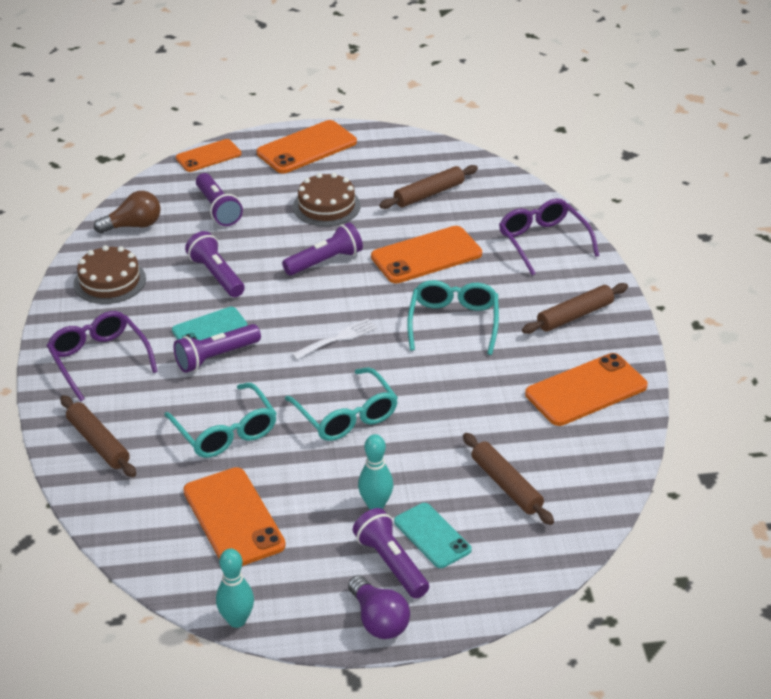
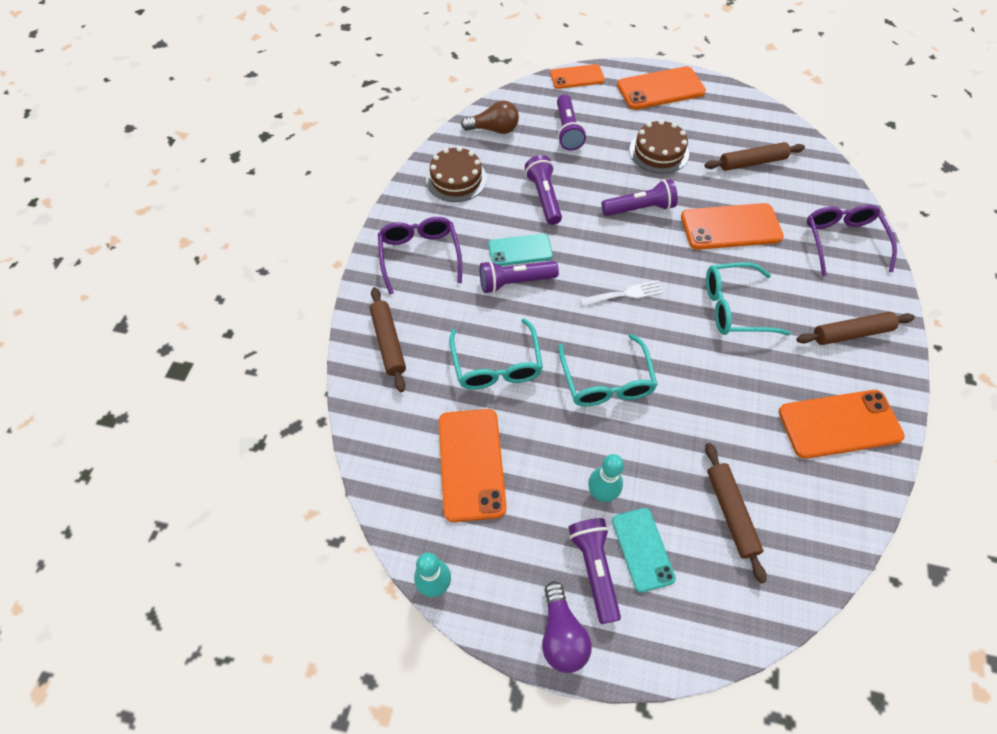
camera: 20 degrees right, 20 degrees up
(453, 323) = (734, 307): turquoise glasses -> turquoise glasses turned 120 degrees counterclockwise

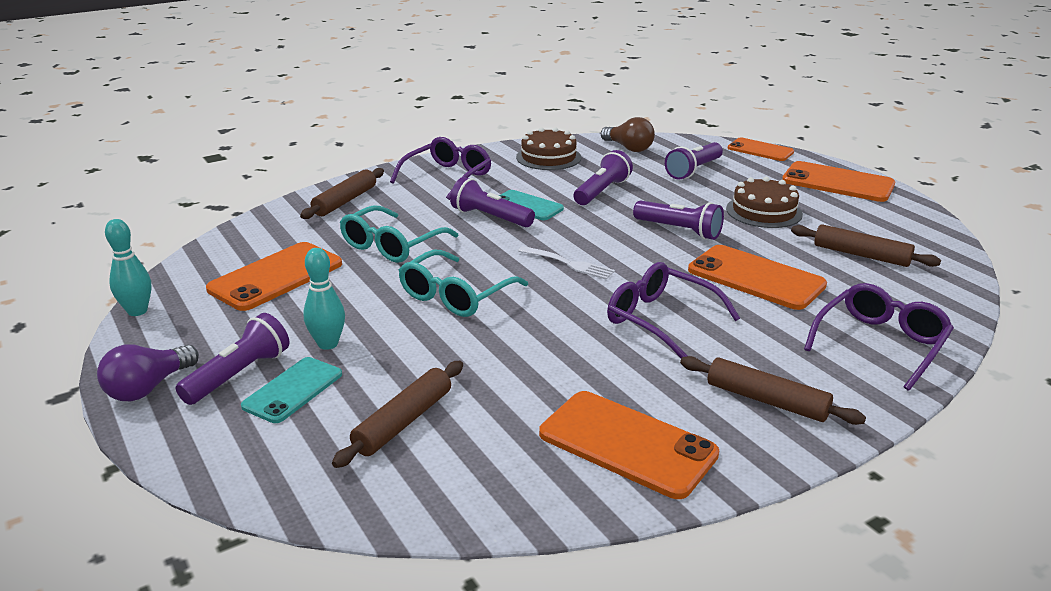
camera: 45 degrees right, 30 degrees down
(734, 307) = (661, 320): turquoise glasses -> purple glasses

